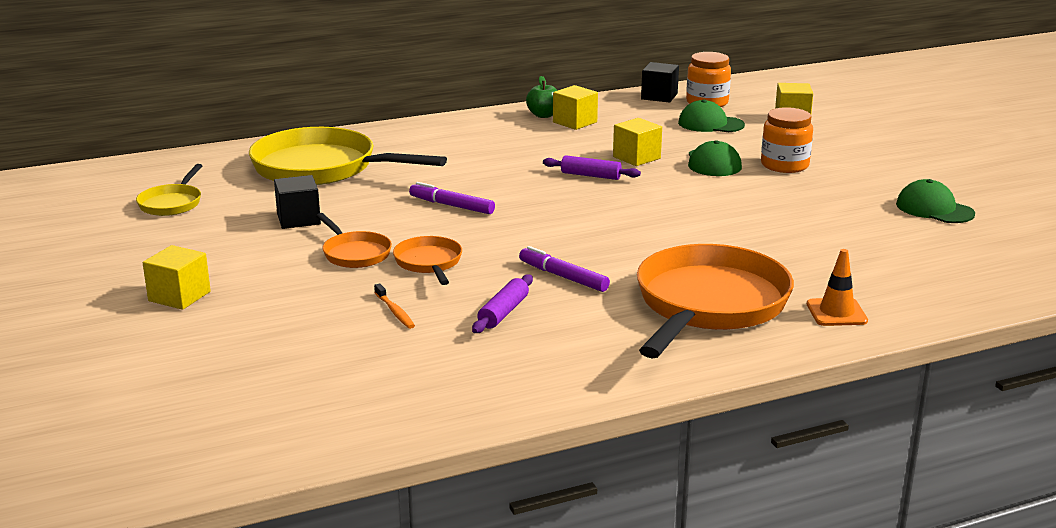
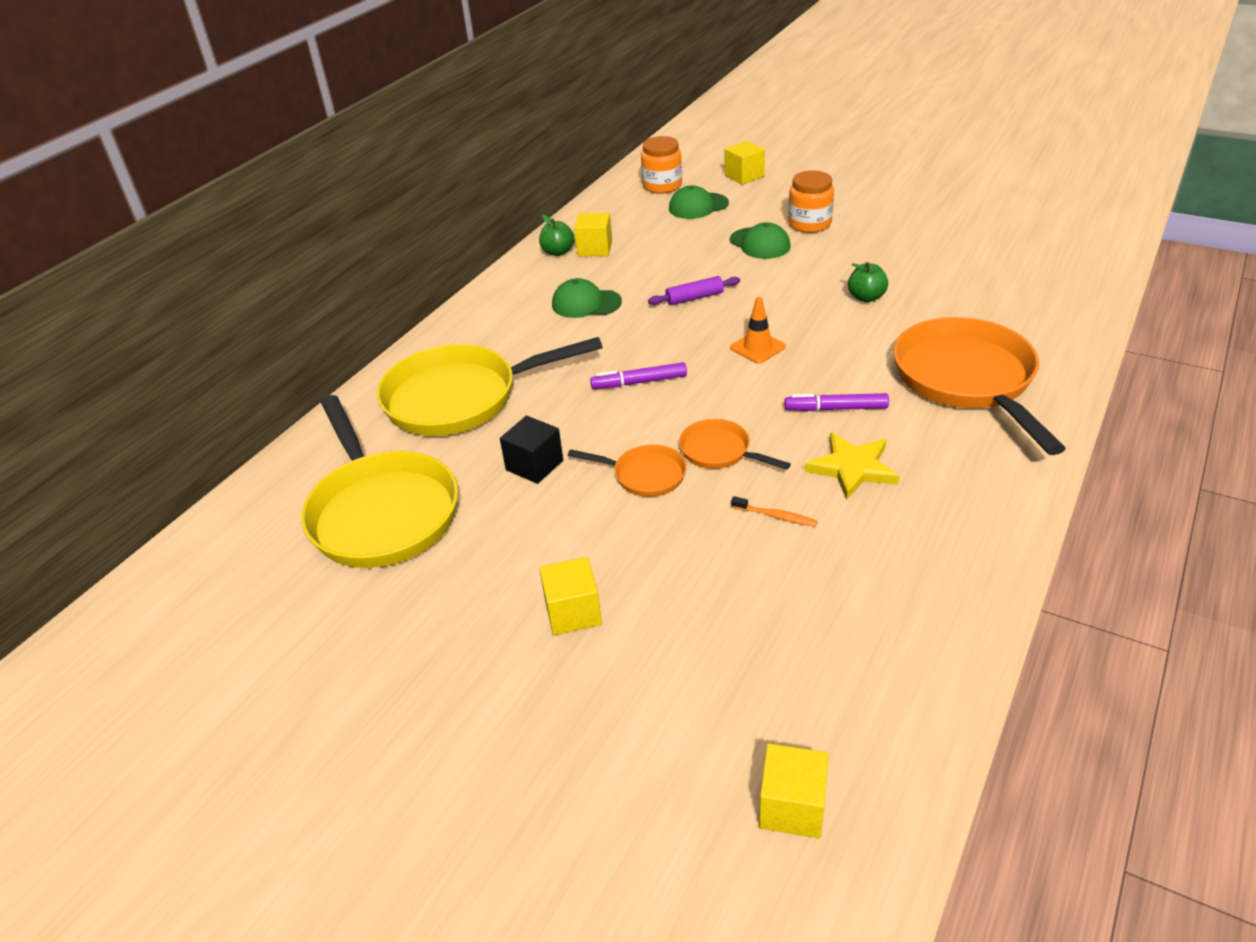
camera: 35 degrees left, 15 degrees up
(172, 203) = (382, 512): yellow pan -> yellow pan, size x2.10
(503, 312) = (852, 468): purple rolling pin -> yellow star
(636, 157) = (698, 264): yellow cube -> yellow cube (792, 806)
(659, 96) = (617, 194): black cube -> none
(733, 225) = (866, 297): none -> green apple
(836, 313) = (1045, 342): orange traffic cone -> orange traffic cone (757, 347)
(934, 209) = (958, 221): green cap -> green cap (586, 303)

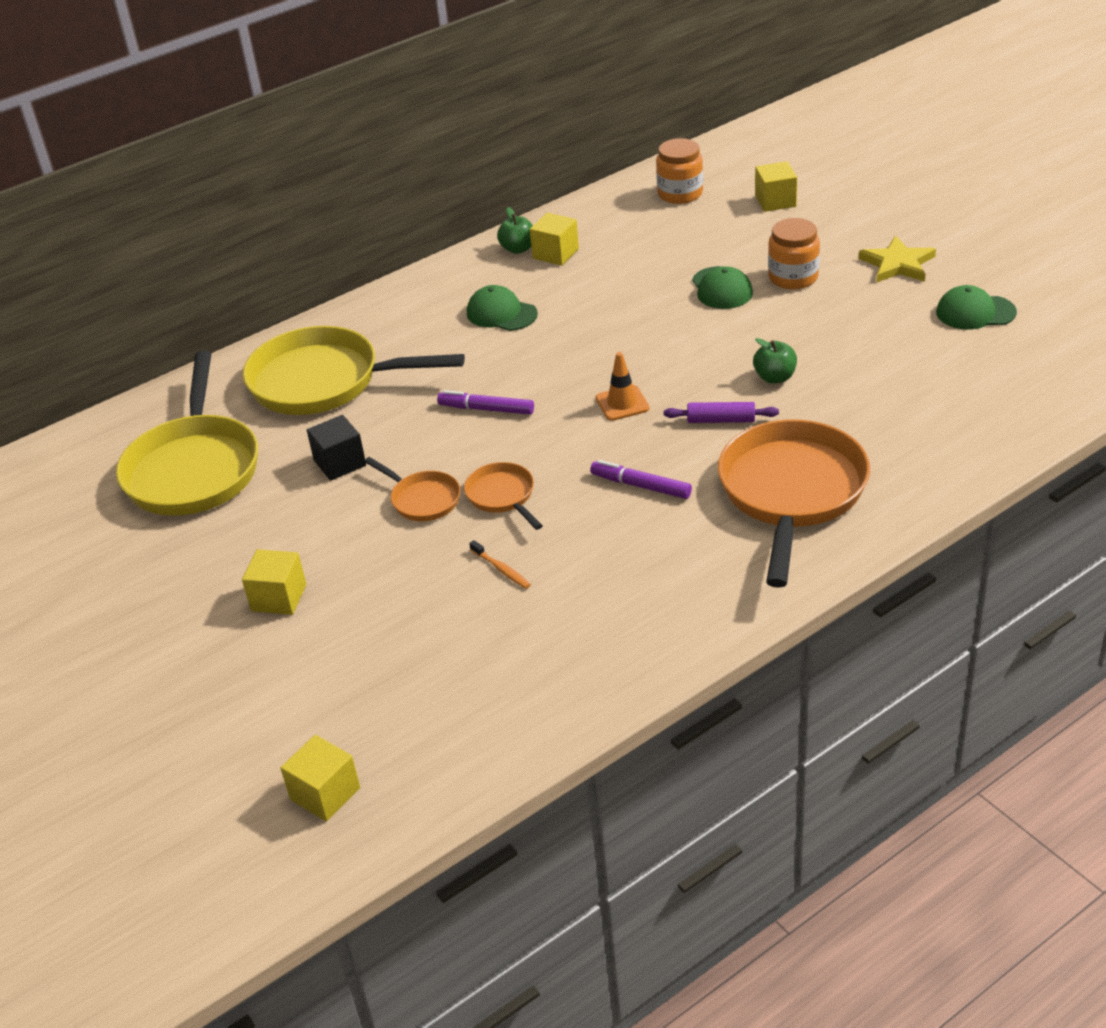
camera: 25 degrees right, 0 degrees up
(694, 298) = (606, 334): purple rolling pin -> purple rolling pin (721, 420)
(698, 206) = (696, 228): green cap -> green cap (975, 312)
(852, 468) = (605, 547): yellow star -> yellow star (897, 264)

